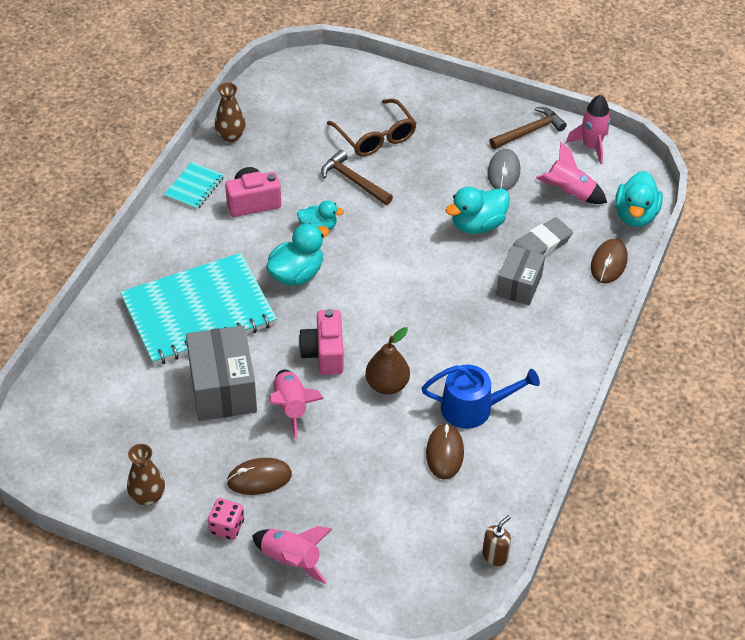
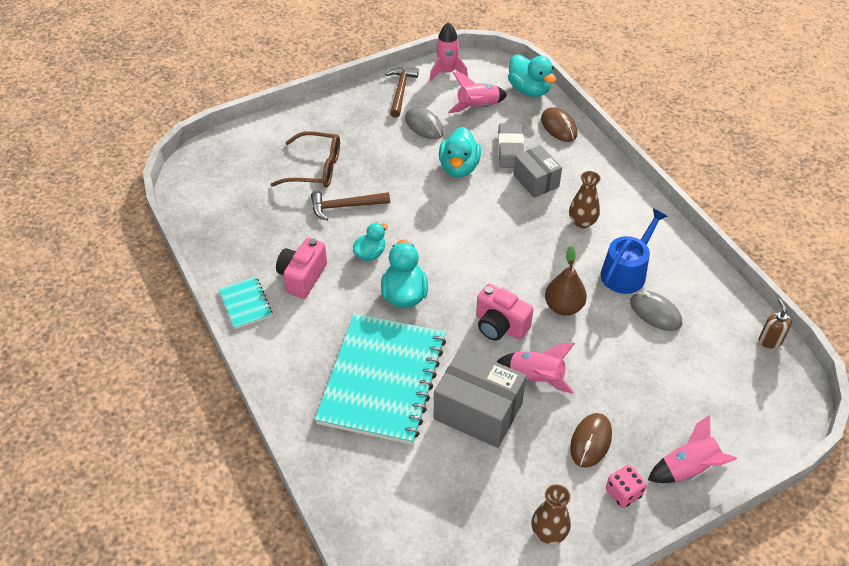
camera: 50 degrees left, 0 degrees up
(230, 136) = (217, 249): brown vase -> brown vase (582, 222)
(444, 453) = (655, 313): brown mouse -> grey mouse

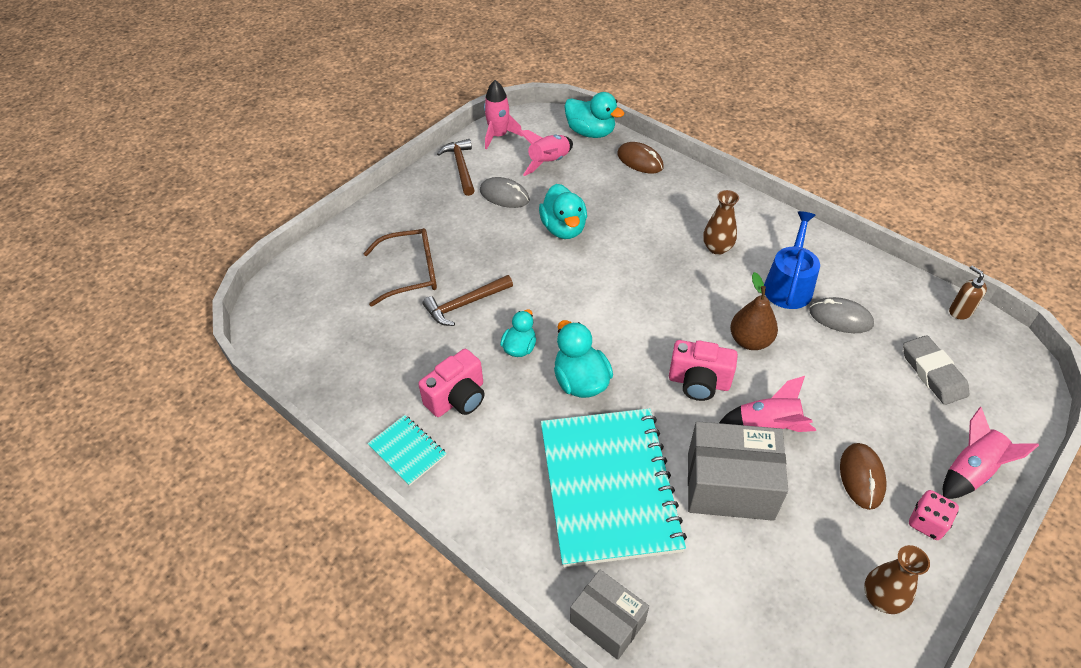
camera: 20 degrees left, 0 degrees up
(302, 277) = (457, 398): pink camera -> pink camera turned 135 degrees counterclockwise
(510, 149) = (605, 195): grey eraser -> grey eraser (933, 373)
(536, 181) = (648, 220): grey box -> grey box (607, 622)

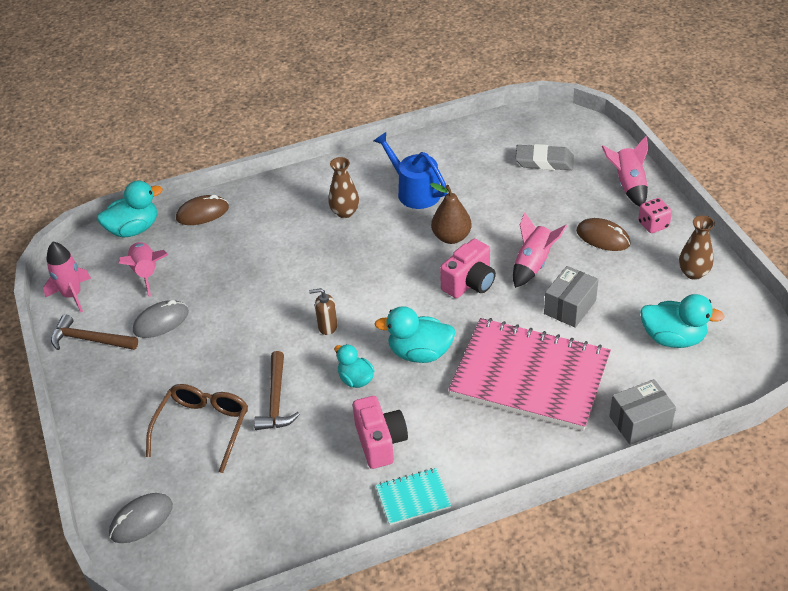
camera: 60 degrees left, 5 degrees down
(563, 228) = (241, 296): turquoise duck -> turquoise duck (673, 338)
(608, 487) = (530, 376): turquoise notebook -> pink notebook
(730, 486) = (570, 307): grey box -> grey box, size x0.64
(840, 318) = (465, 180): grey mouse -> grey mouse (141, 520)
(960, 311) = (503, 122): brown soap dispenser -> brown soap dispenser (327, 326)

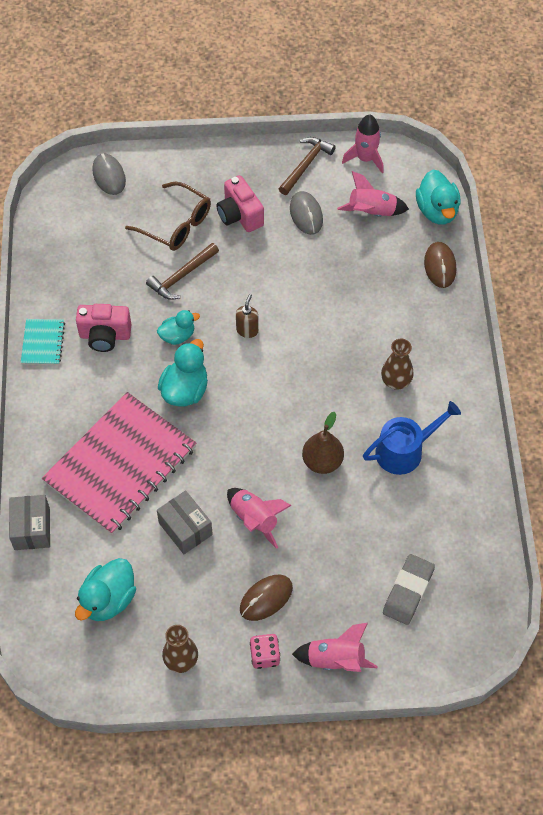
camera: 105 degrees right, 15 degrees up
(276, 400) = (181, 276): brown hammer -> brown hammer turned 60 degrees counterclockwise
(469, 283) = (253, 456): pink camera -> pink camera (239, 215)

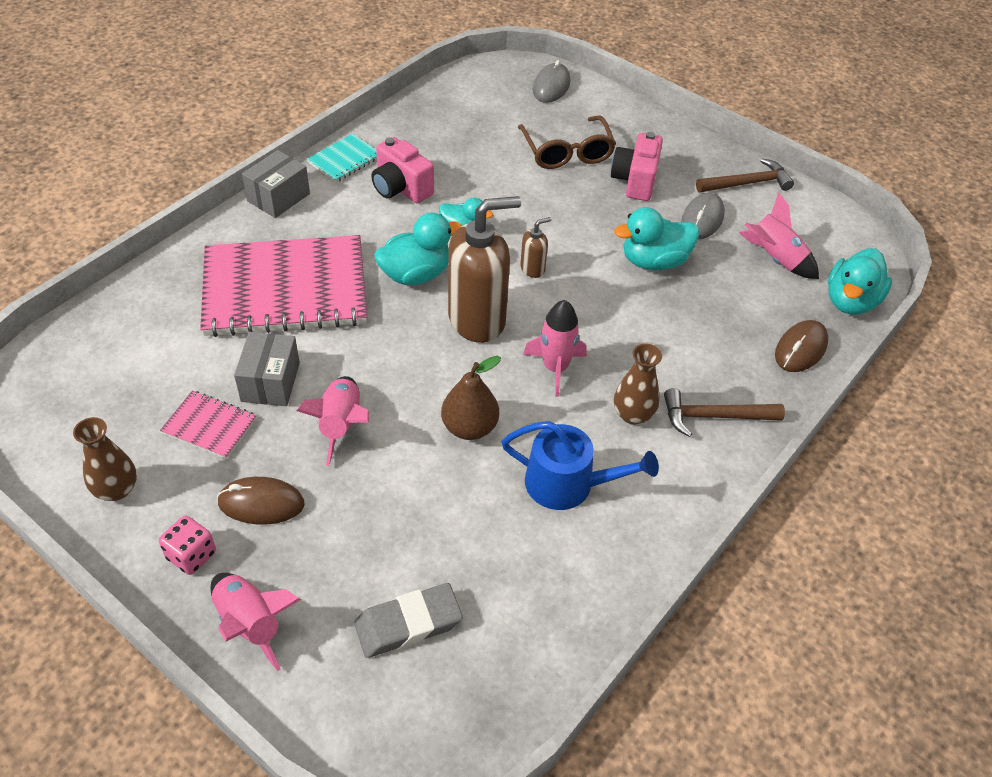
camera: 40 degrees right, 10 degrees down
(32, 529) = (150, 281): grey box -> grey box (278, 197)
(108, 600) = (130, 385): turquoise duck -> turquoise duck (654, 261)
(181, 276) = (523, 190): brown hammer -> brown hammer (713, 416)
(185, 583) = (209, 426): none -> pink notebook
(253, 391) = (477, 319): none -> brown soap dispenser
(365, 159) = (817, 214): pink rocket -> pink rocket (555, 368)

